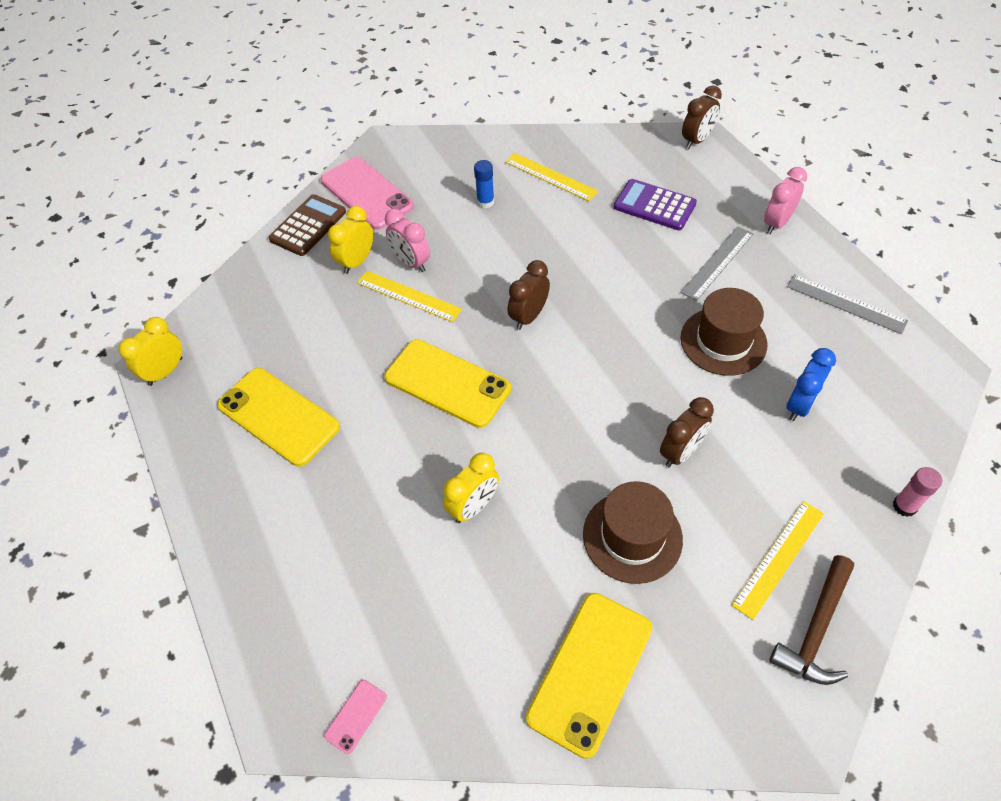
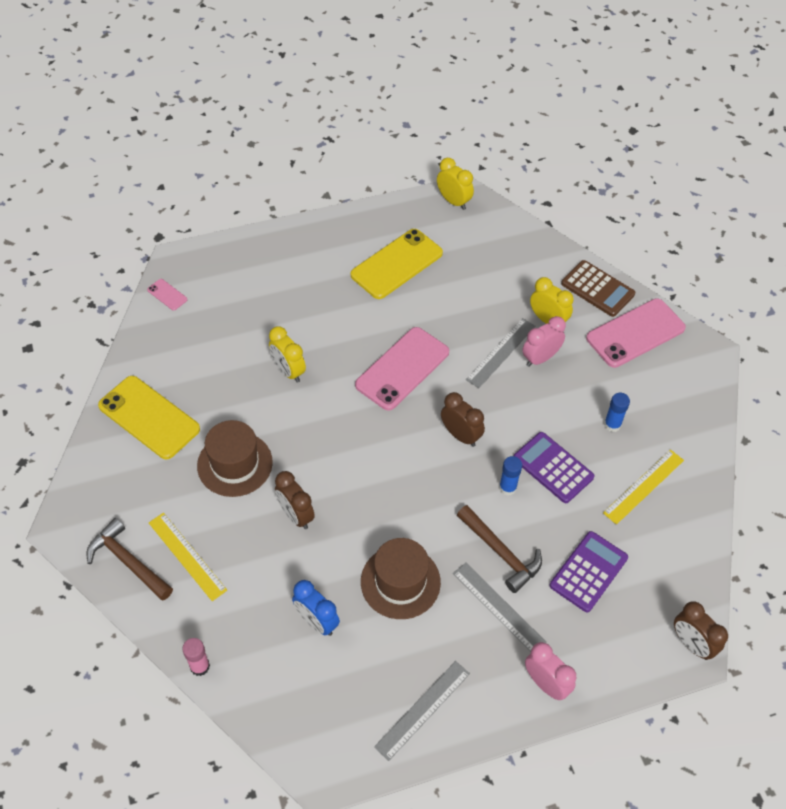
camera: 95 degrees right, 0 degrees up
(408, 296) = (501, 352): yellow ruler -> grey ruler
(447, 383) = (402, 368): yellow phone -> pink phone
(548, 240) = (553, 468): none -> purple calculator
(582, 271) = (507, 487): none -> blue glue stick
(659, 267) = (501, 553): none -> brown hammer

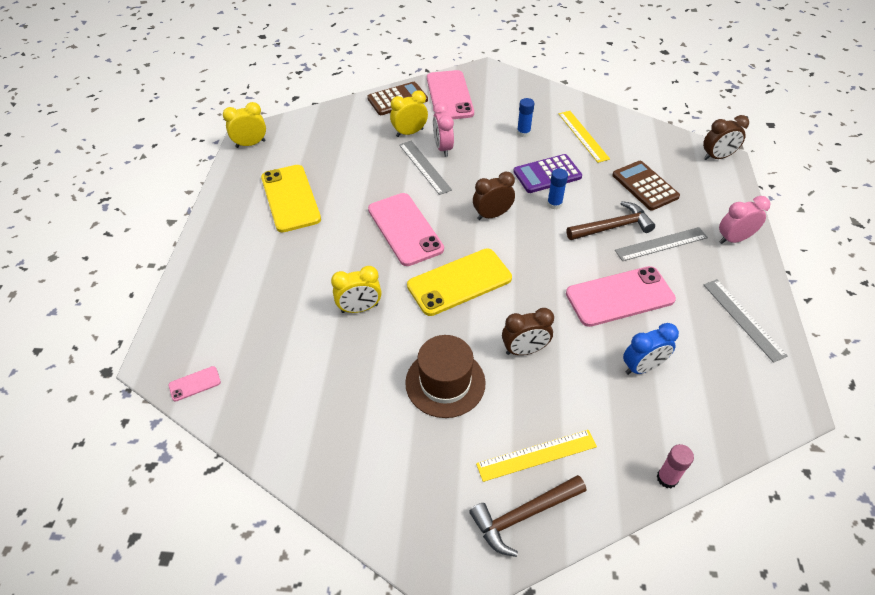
camera: 65 degrees left, 5 degrees down
(149, 417) = (348, 445): yellow phone -> yellow phone (459, 282)
(400, 582) = (619, 296): brown hat -> pink phone
(588, 572) = (645, 186): purple calculator -> brown calculator

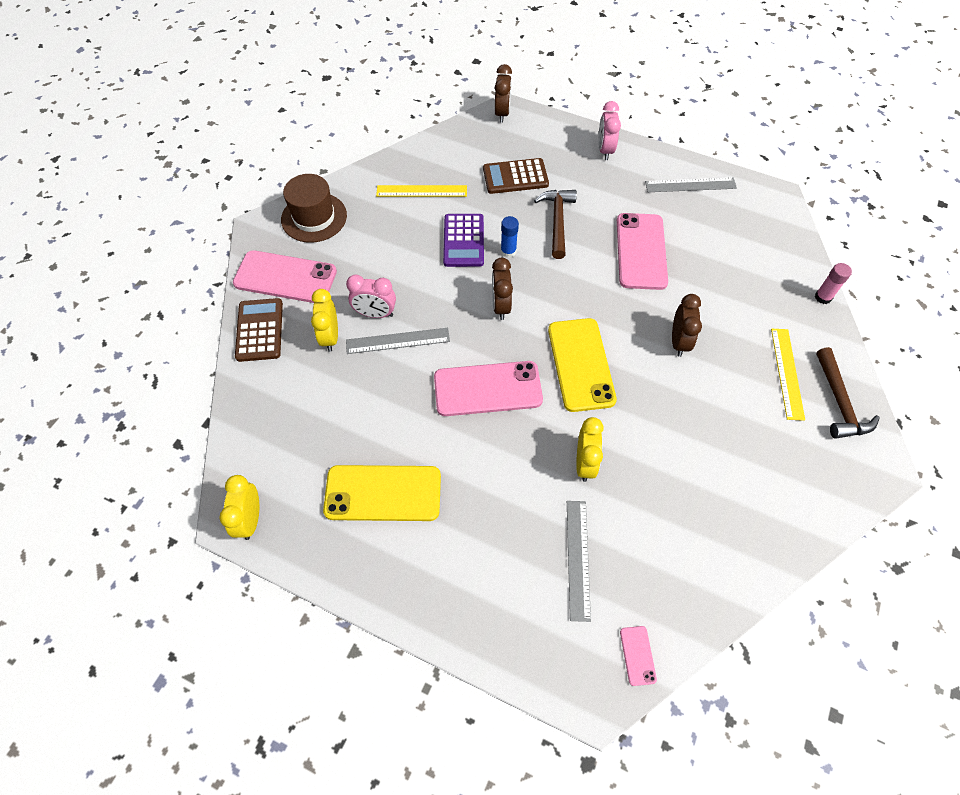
camera: 70 degrees left, 10 degrees up
(445, 382) = (698, 415): brown hat -> brown hat (314, 217)
(523, 133) = (390, 236): blue glue stick -> none
(642, 367) = (719, 268): blue clock -> none
(661, 244) = (592, 198): grey ruler -> grey ruler (578, 558)

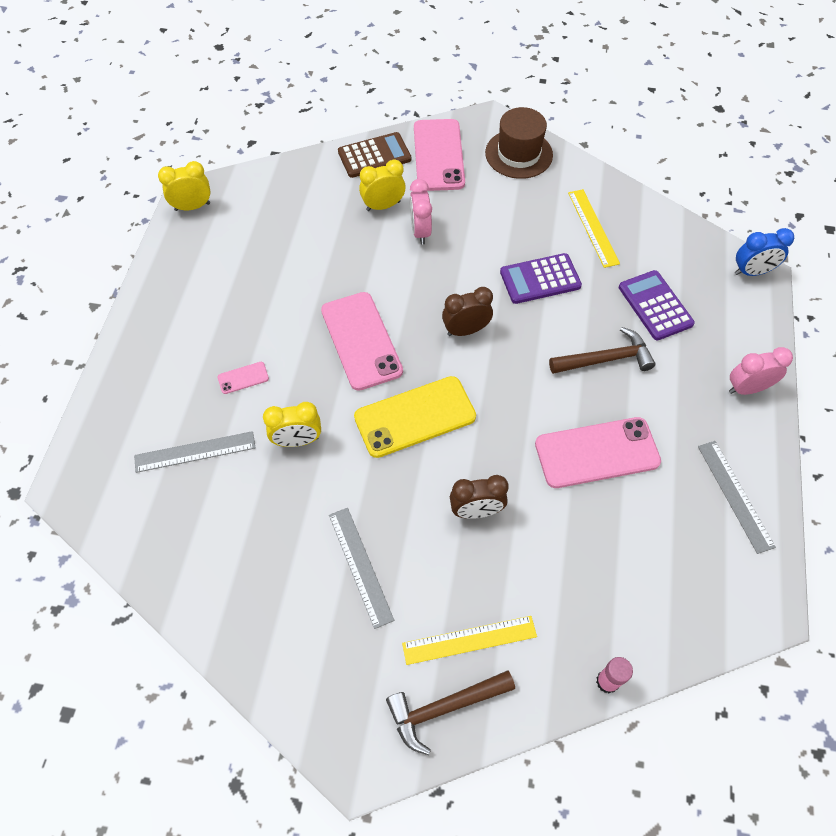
camera: 75 degrees right, 0 degrees up
(383, 493) = (232, 287): yellow phone -> none
(398, 341) = (394, 256): grey ruler -> grey ruler (360, 566)
(502, 113) = (752, 272): brown clock -> blue clock
(508, 251) = (542, 322): blue glue stick -> none
(515, 177) = (655, 305): brown calculator -> purple calculator
(637, 655) = (108, 517): pink phone -> pink phone (243, 378)

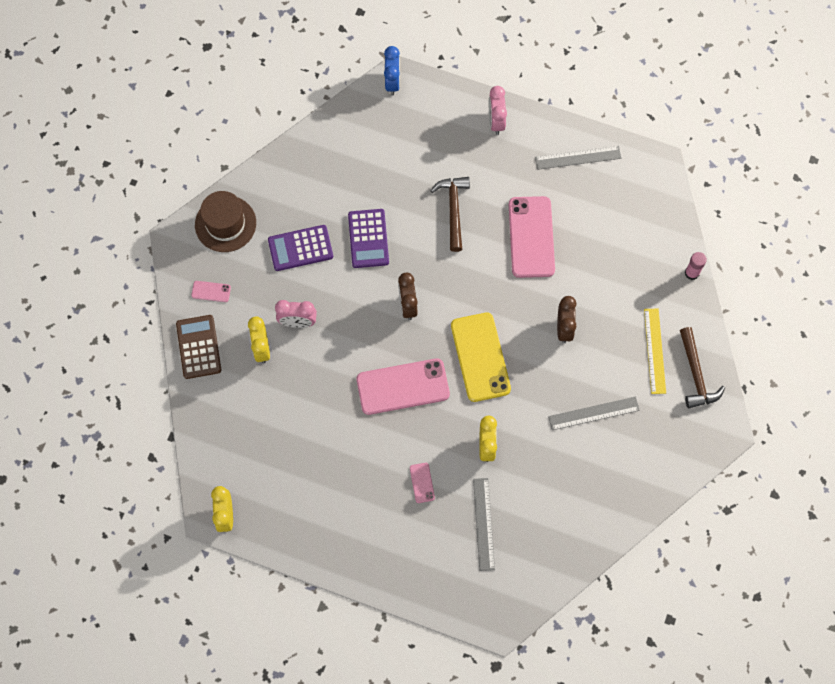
camera: 80 degrees left, 10 degrees up
(438, 155) = (211, 291): pink phone -> pink phone, size x0.43
(593, 227) = (323, 185): yellow ruler -> none
(655, 305) = (411, 161): purple calculator -> purple calculator (300, 248)

